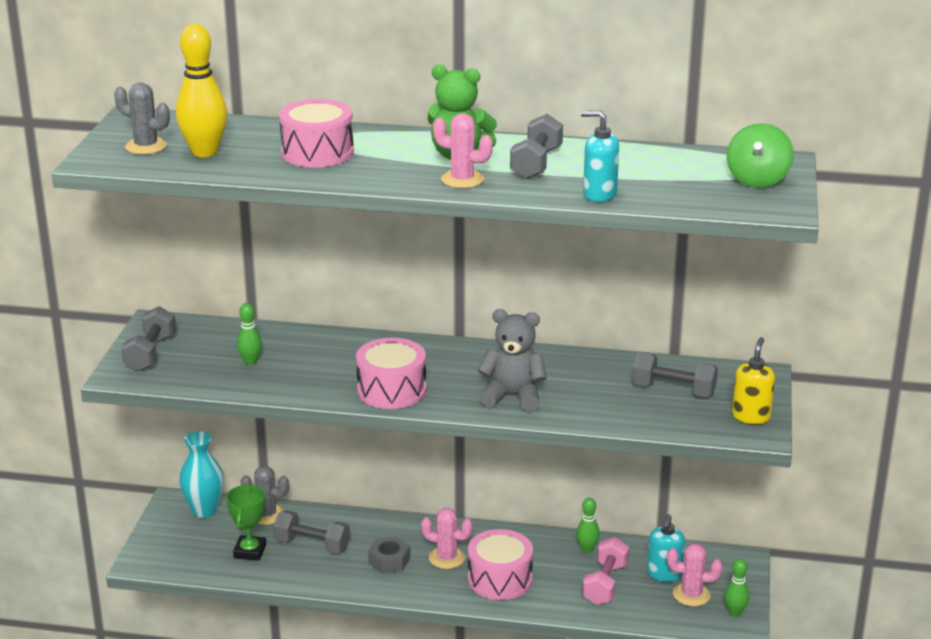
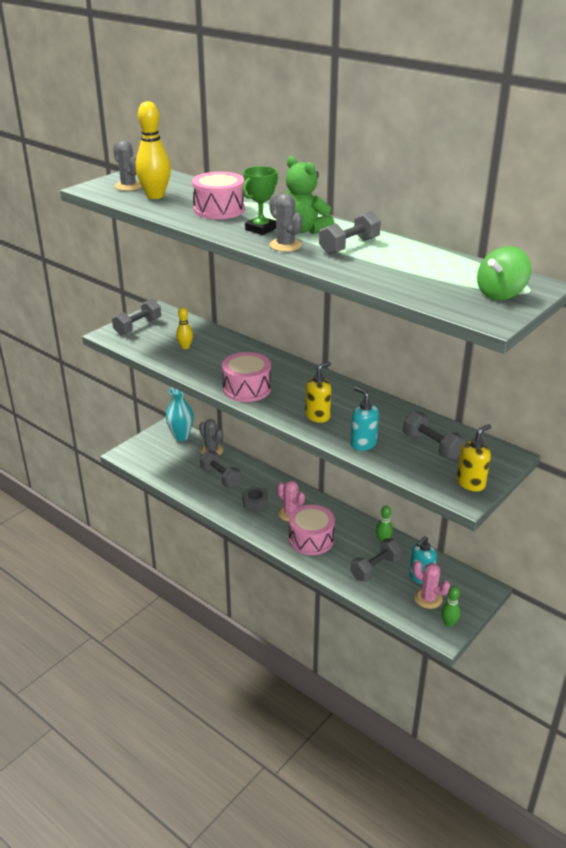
camera: 30 degrees right, 5 degrees up
(250, 361) = (185, 347): green bowling pin -> yellow bowling pin
(250, 551) = (184, 469): green trophy -> green trophy (261, 229)
(462, 180) = (285, 245): pink cactus -> grey cactus
(513, 396) = (317, 416): grey teddy bear -> yellow soap dispenser
(599, 194) = (365, 276): turquoise soap dispenser -> turquoise soap dispenser (363, 444)
(605, 584) = (375, 568): pink dumbbell -> grey dumbbell

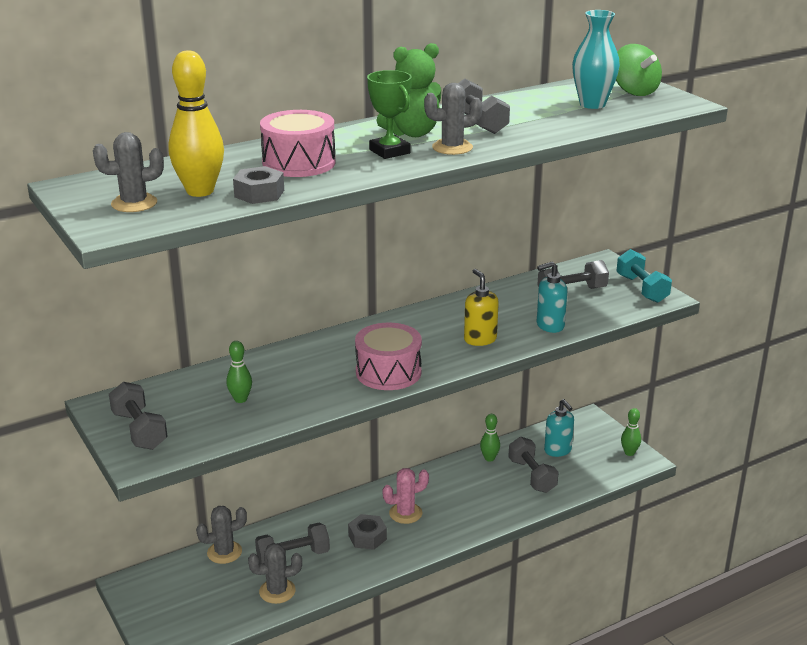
camera: 70 degrees left, 5 degrees down
(160, 209) = (259, 193): none -> grey nut
(181, 436) = (165, 576): turquoise vase -> turquoise vase (592, 104)
(185, 347) = (240, 399): yellow bowling pin -> green bowling pin
(186, 480) = (277, 591): none -> grey cactus
(311, 539) = (461, 509): pink drum -> none
(428, 598) = (591, 455): pink cactus -> none
(471, 483) = (642, 289): yellow soap dispenser -> turquoise dumbbell

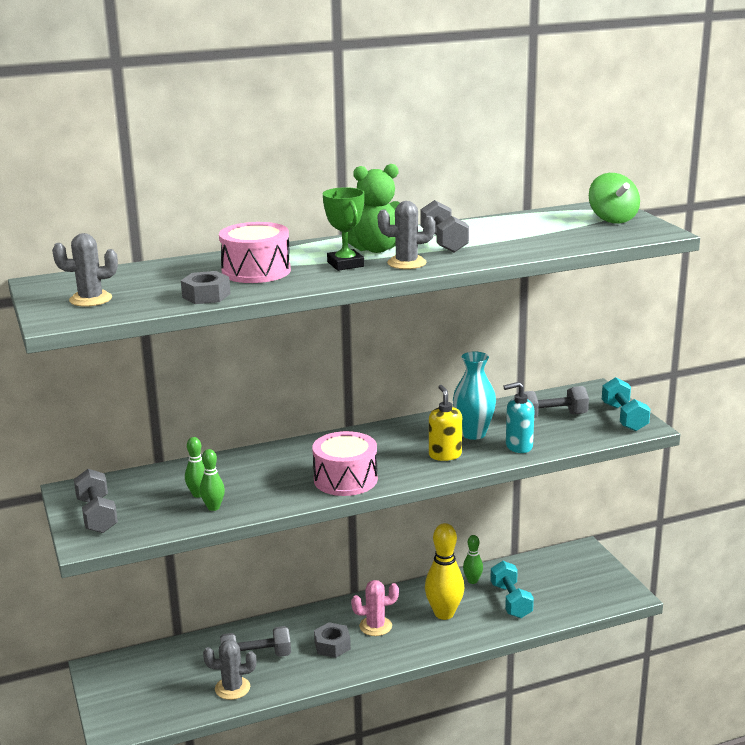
camera: 10 degrees right, 5 degrees down
(200, 191) = (154, 291): yellow bowling pin -> yellow bowling pin (444, 613)
(224, 552) = (193, 647): grey cactus -> none
(532, 476) = (511, 601): grey dumbbell -> turquoise dumbbell
(558, 450) = (544, 578): turquoise soap dispenser -> none
(592, 104) = (564, 229): turquoise vase -> turquoise vase (473, 434)
(629, 453) = (617, 586): green bowling pin -> green bowling pin (213, 507)

